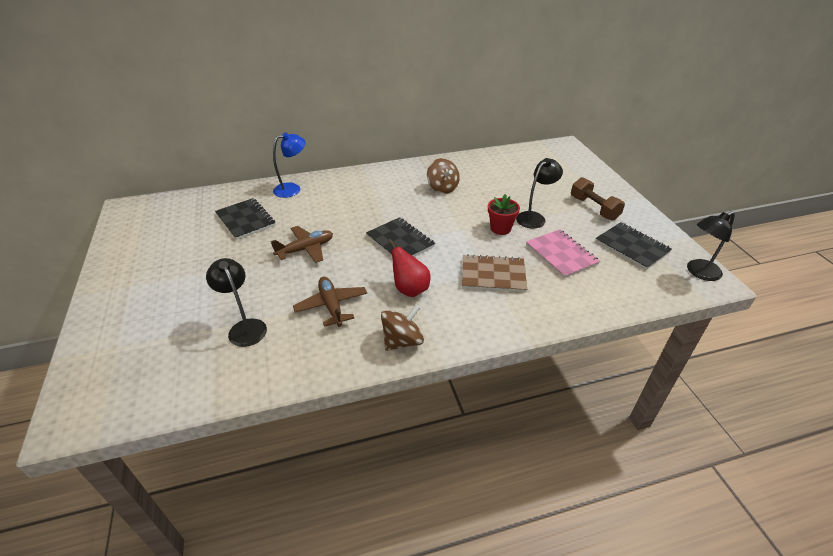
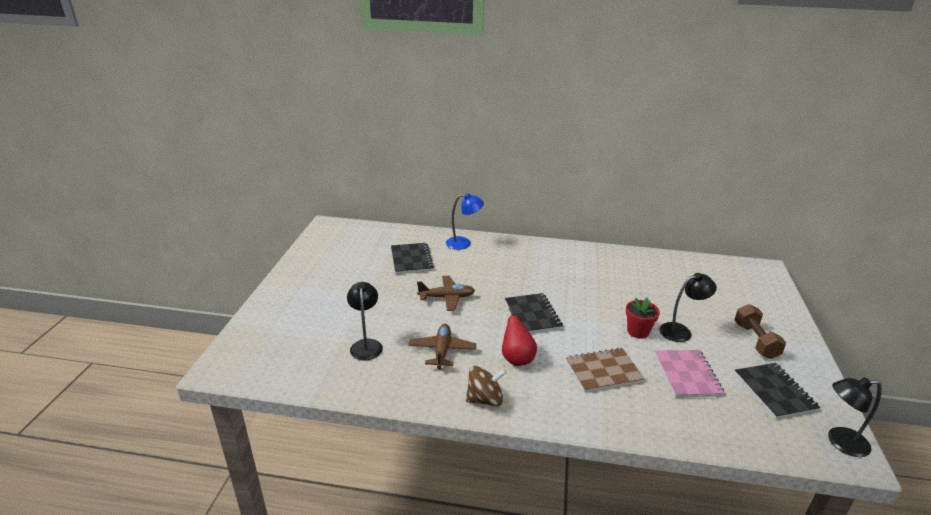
camera: 25 degrees right, 10 degrees down
(442, 188) = (602, 278): brown spinning top -> none
(493, 275) = (603, 371): brown notebook -> brown notebook turned 45 degrees counterclockwise

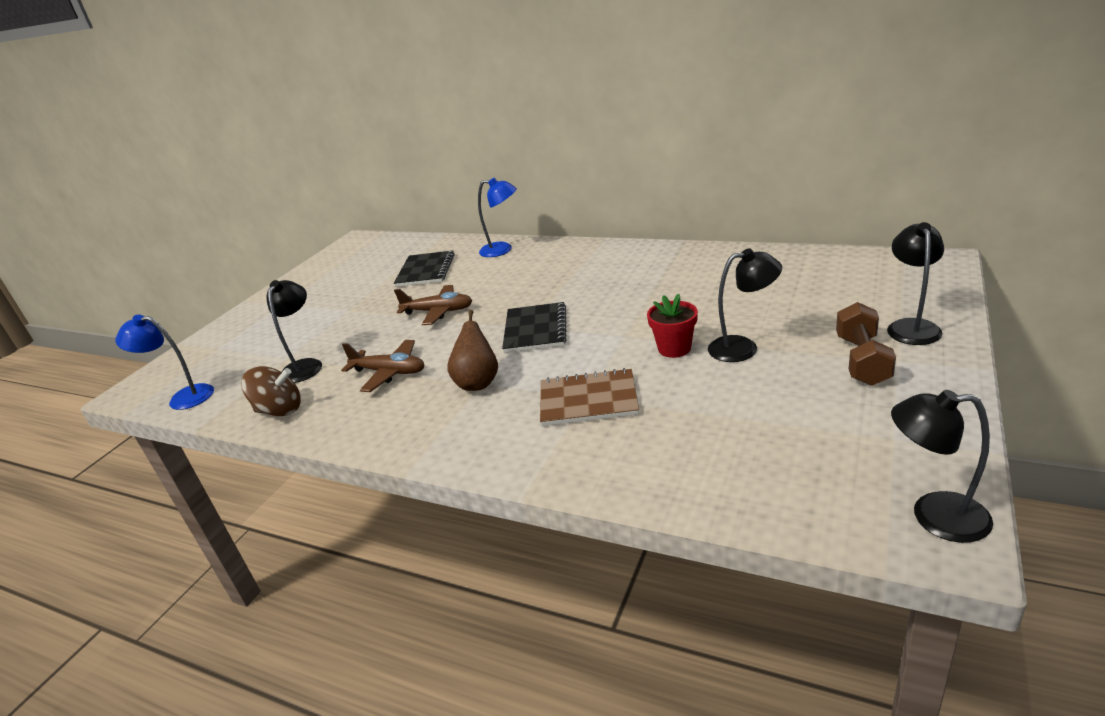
camera: 20 degrees right, 0 degrees up
(275, 375) = (183, 397): none -> blue lamp
(442, 350) = (389, 372): brown plane -> brown plane turned 90 degrees clockwise
(485, 399) = (402, 431): brown spinning top -> brown spinning top (280, 410)
(517, 359) = (478, 383): red pear -> brown pear
(687, 374) = (715, 406): pink notebook -> none
(771, 317) = (911, 326): none -> black lamp
(774, 391) = (852, 433): black notebook -> none

